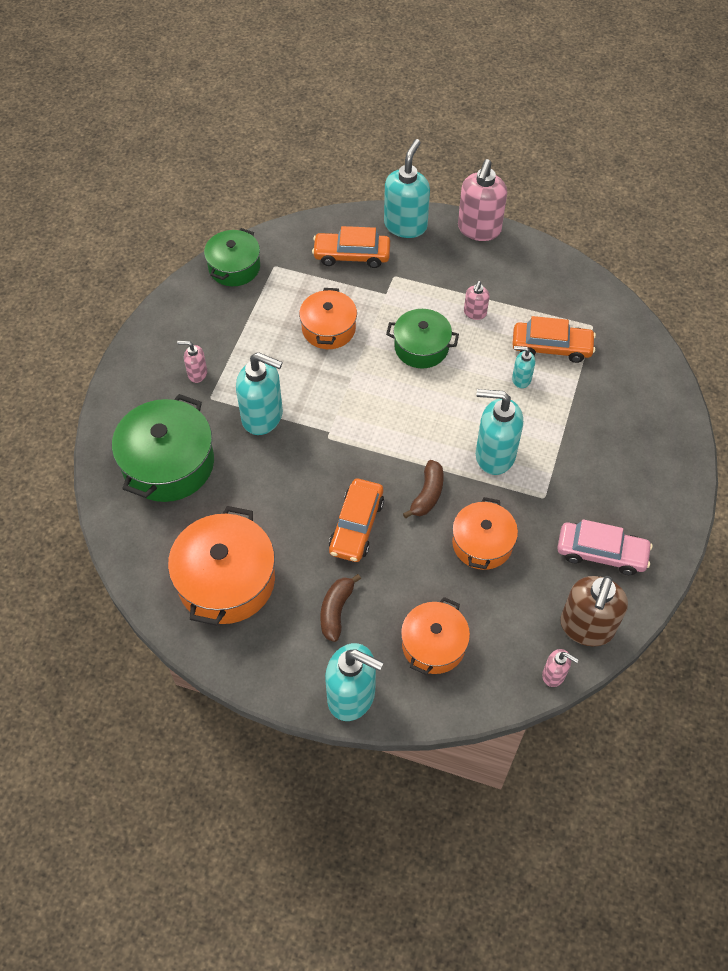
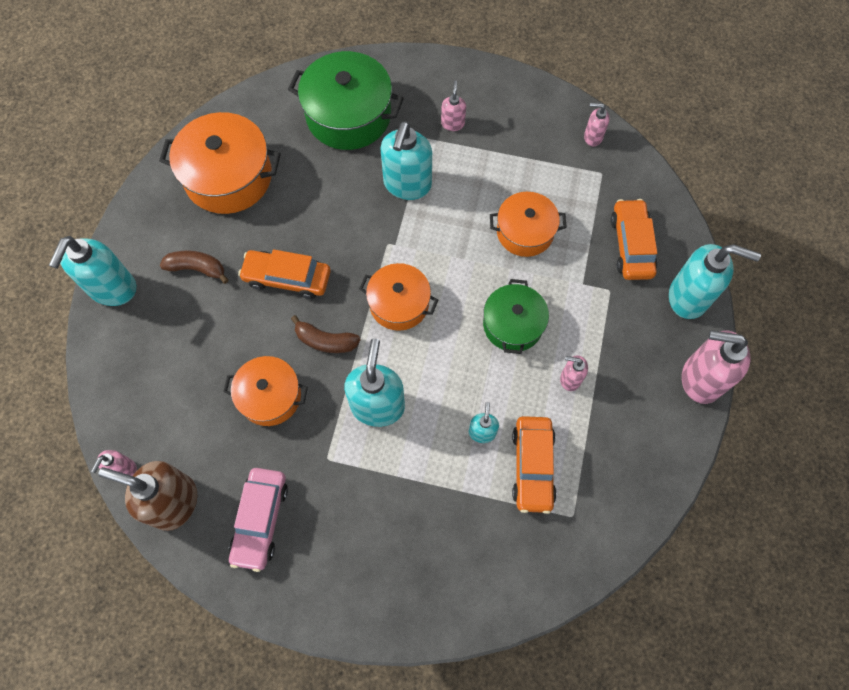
camera: 85 degrees right, 10 degrees up
(234, 267) = (592, 137): green pot -> pink soap dispenser
(433, 644) = (160, 355): orange pot -> orange pot (399, 304)

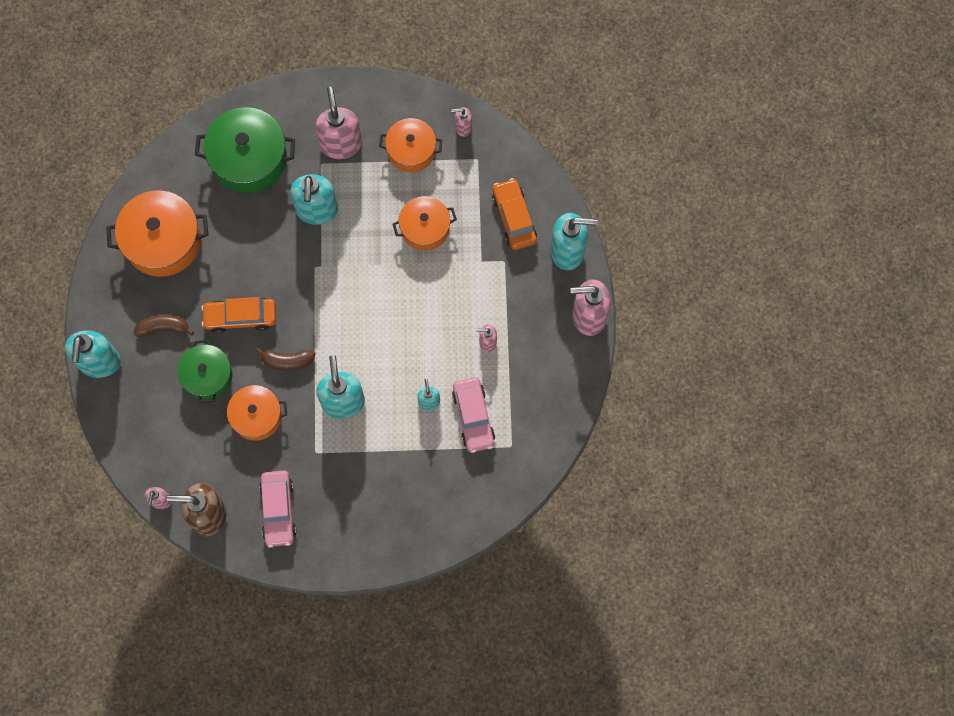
camera: 15 degrees left, 5 degrees up
(399, 304) = (338, 315): orange pot -> orange pot (411, 150)
(452, 123) = (341, 144): pink soap dispenser -> pink soap dispenser, size x1.99
(513, 324) = (433, 309): green pot -> green pot (207, 376)
(532, 466) = (473, 417): orange car -> pink car

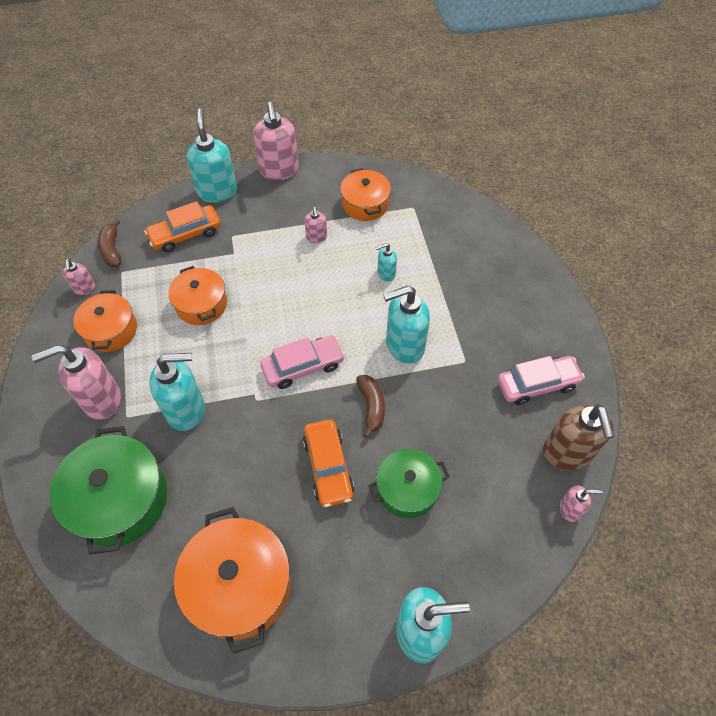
camera: 100 degrees left, 15 degrees down
(163, 328) = (357, 556): brown banana -> brown banana (112, 250)
(256, 416) = (441, 426): orange pot -> orange pot (365, 204)
(473, 417) = (393, 238): pink car -> pink car (303, 366)

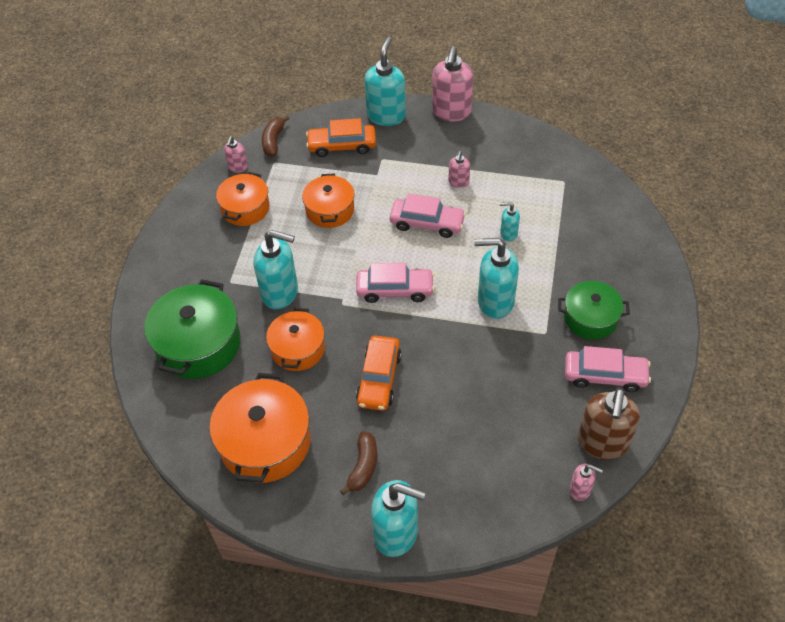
camera: 25 degrees right, 5 degrees down
(101, 400) = (215, 262): pink soap dispenser -> none
(304, 287) = (427, 223): none -> pink car
(365, 204) = (518, 165): orange pot -> orange pot (298, 349)
(371, 407) = (440, 343): brown banana -> brown banana (363, 466)
(407, 489) = (439, 420): green pot -> green pot (590, 318)

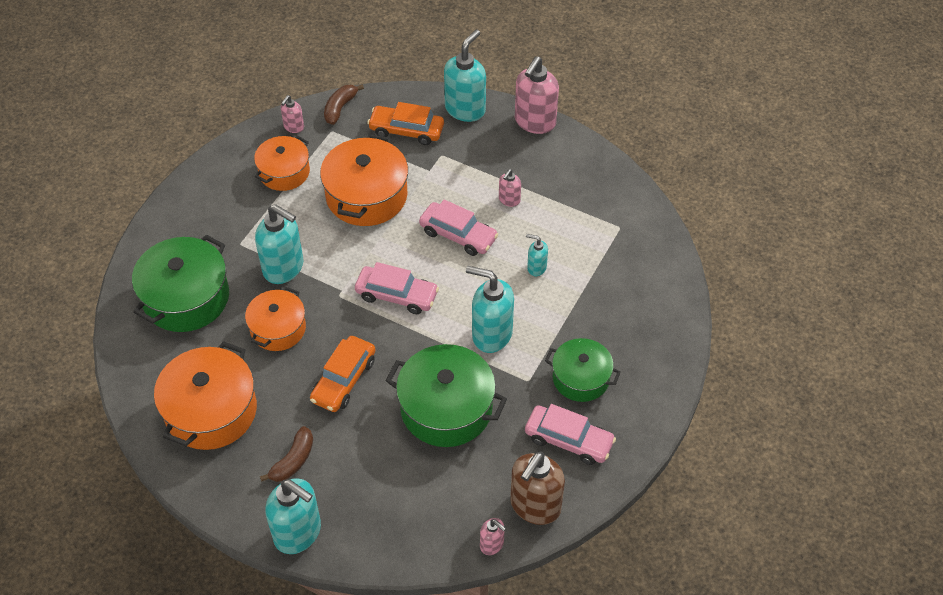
camera: 15 degrees right, 0 degrees up
(330, 210) = (366, 195): orange pot -> orange pot, size x1.58
(484, 378) = (446, 408): none -> green pot

